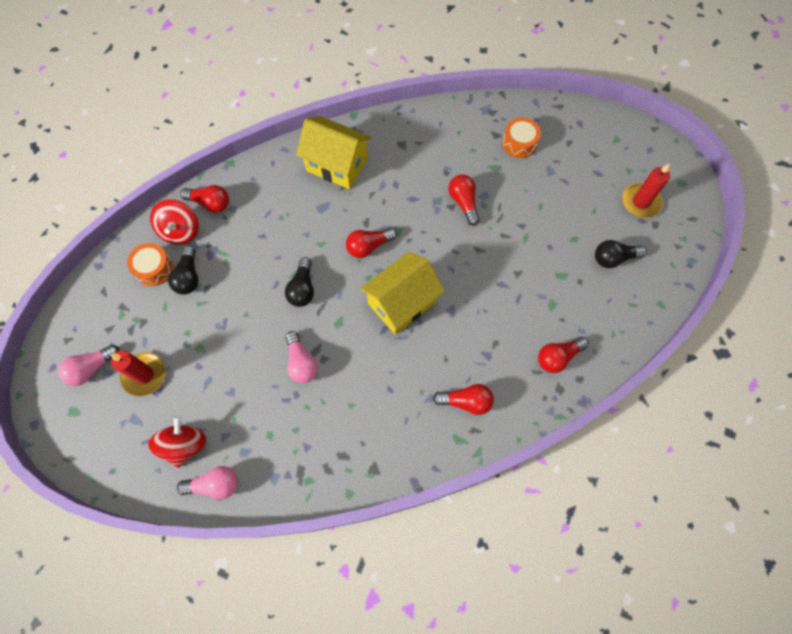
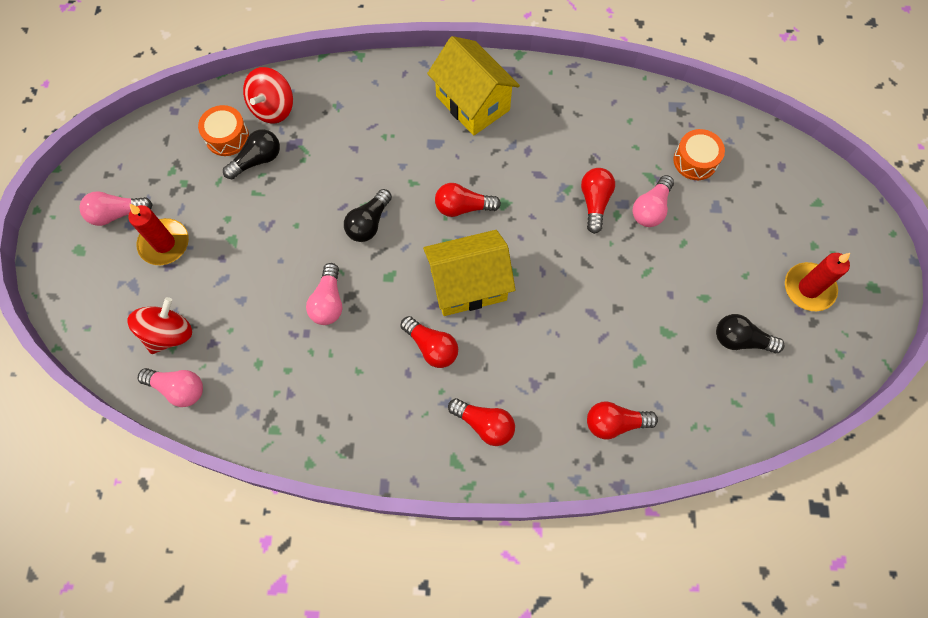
camera: 25 degrees right, 0 degrees up
(188, 277) = (257, 160): black light bulb -> black light bulb turned 150 degrees counterclockwise
(210, 203) = (317, 91): red light bulb -> red light bulb (431, 347)
(505, 191) = (651, 209): none -> pink light bulb

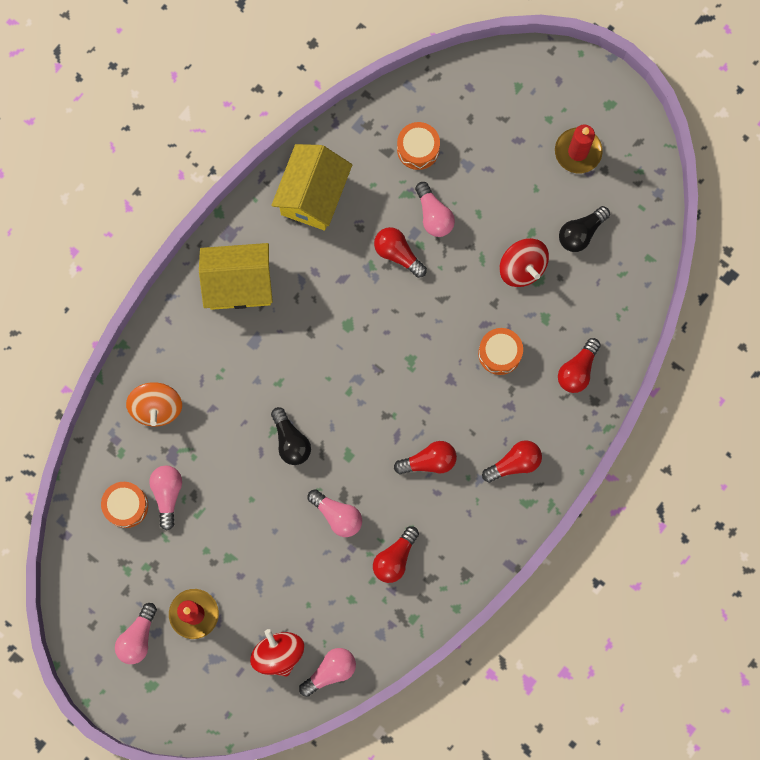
camera: 55 degrees left, 10 degrees up
(257, 160) = (167, 494): black light bulb -> pink light bulb
(273, 108) = (124, 451): red spinning top -> red spinning top (522, 267)
(325, 108) = (156, 407): none -> orange spinning top
(463, 207) = (329, 358): red light bulb -> red light bulb (395, 558)
(468, 285) = (398, 400): yellow house -> yellow house (313, 195)
(575, 343) = (499, 353): none -> orange drum

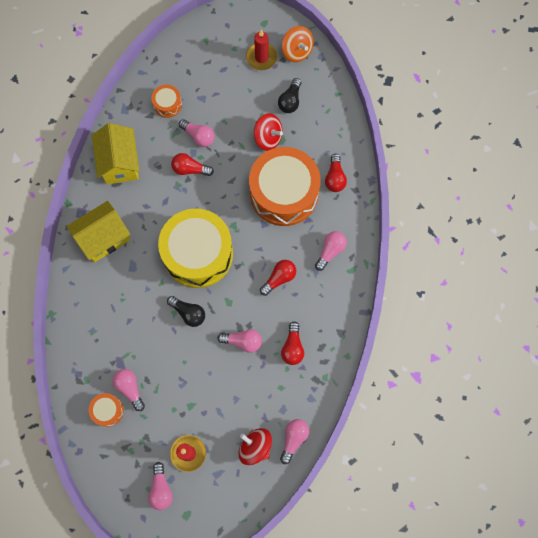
camera: 30 degrees left, 5 degrees down
(156, 407) = (93, 339): orange spinning top -> orange spinning top (297, 51)
(345, 371) = (198, 254): none -> yellow drum
(499, 353) = (284, 193): orange drum -> orange drum, size x2.34
(514, 463) = (330, 251): red light bulb -> pink light bulb

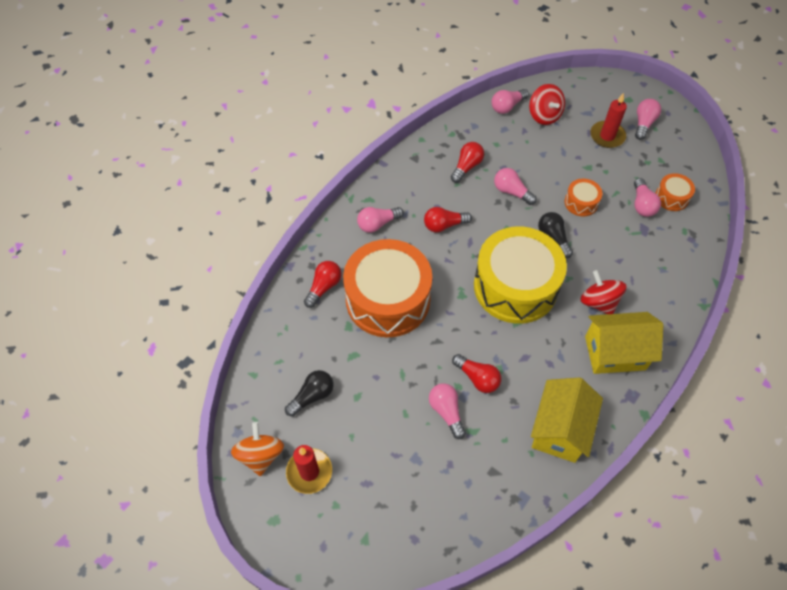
camera: 150 degrees left, 15 degrees down
(167, 104) = (464, 474): orange drum -> orange drum (581, 203)
(268, 138) = (367, 366): red spinning top -> red spinning top (598, 302)

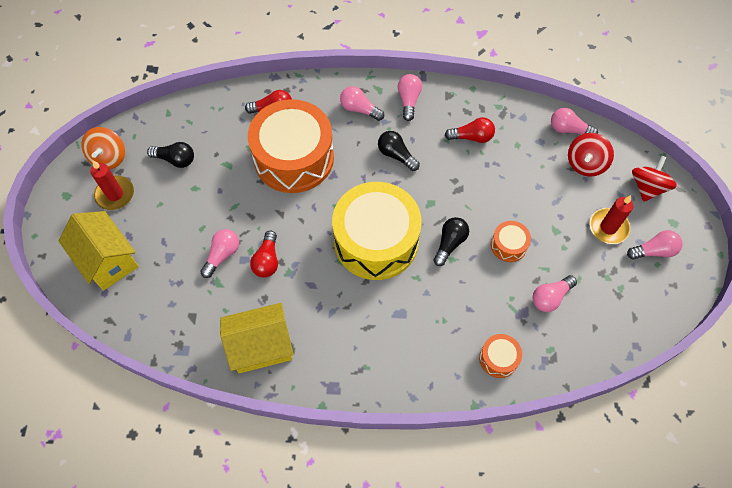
camera: 55 degrees right, 5 degrees up
(261, 455) = (109, 157): orange spinning top -> orange spinning top turned 135 degrees clockwise
(444, 225) = (396, 155): red light bulb -> black light bulb
(511, 192) = (474, 185): pink light bulb -> pink light bulb (408, 100)
(598, 302) = (410, 314): red spinning top -> red spinning top (647, 187)
(615, 353) = (366, 353): yellow house -> yellow house (108, 260)
(671, 197) = (581, 319): orange drum -> orange drum (498, 358)

